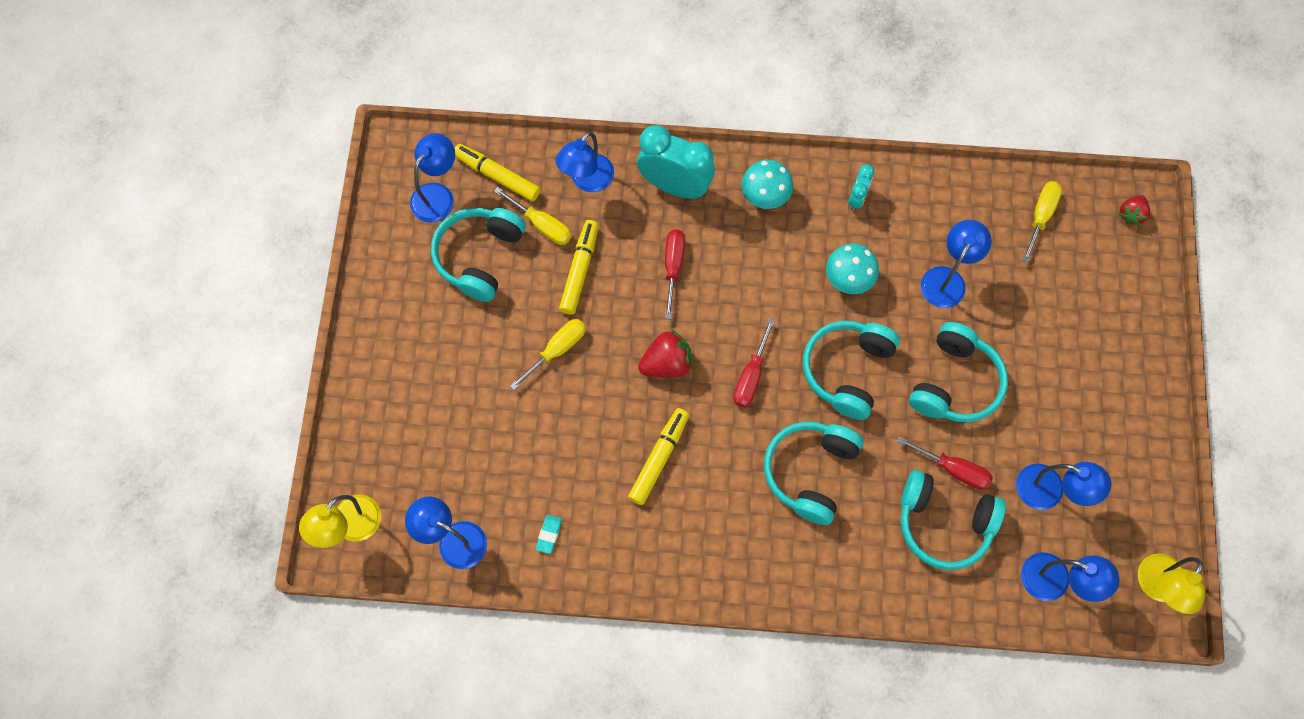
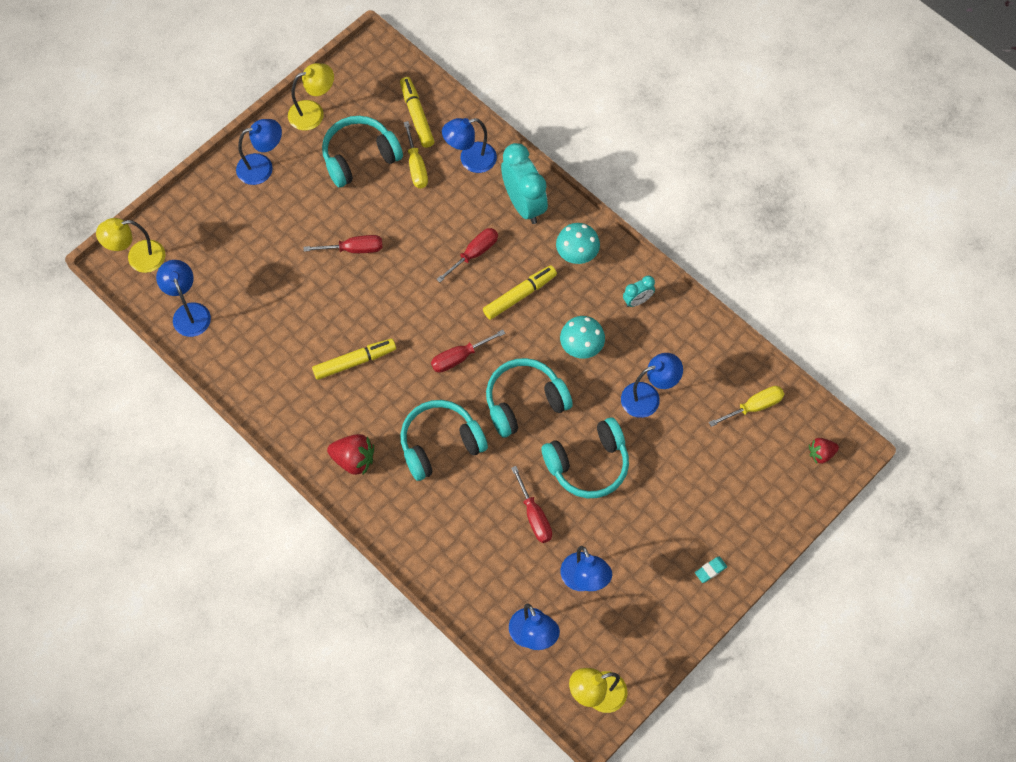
camera: 40 degrees right, 5 degrees down
(393, 247) = (313, 113): none -> yellow lamp
(437, 195) = (369, 100): blue lamp -> blue lamp (262, 167)
(549, 534) = (246, 354): turquoise eraser -> turquoise eraser (710, 570)
(557, 350) = (354, 249): yellow screwdriver -> red screwdriver
(579, 270) = (413, 211): yellow marker -> yellow marker (520, 295)
(666, 363) = (413, 309): red strawberry -> red strawberry (353, 459)
(943, 523) = (495, 542): turquoise headphones -> none

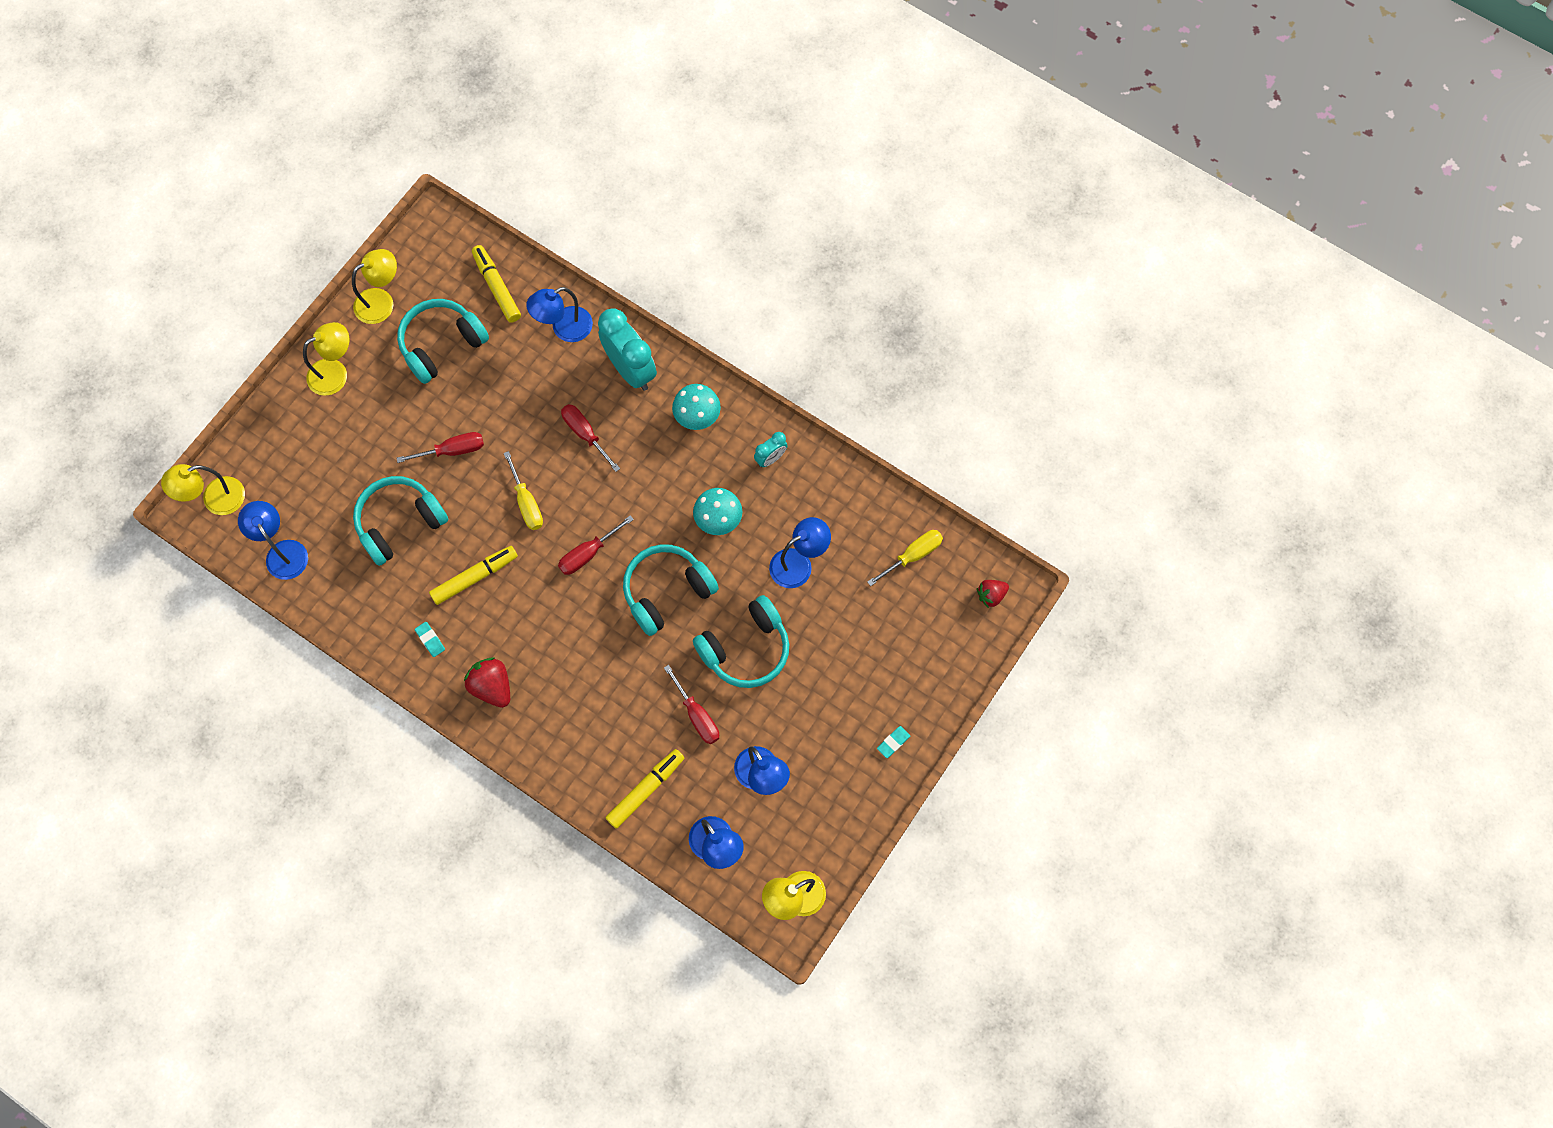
camera: 10 degrees left, 5 degrees up
(262, 167) = (335, 373): blue lamp -> yellow lamp
(305, 410) = (430, 640): none -> turquoise eraser
(353, 459) = (492, 687): red strawberry -> red strawberry turned 135 degrees counterclockwise
(416, 166) = (505, 345): yellow screwdriver -> yellow screwdriver (526, 503)
(440, 444) = (583, 654): turquoise headphones -> turquoise headphones (400, 523)
(474, 254) = (585, 434): red screwdriver -> red screwdriver turned 75 degrees counterclockwise
(520, 295) = (642, 473): yellow marker -> yellow marker (646, 790)

